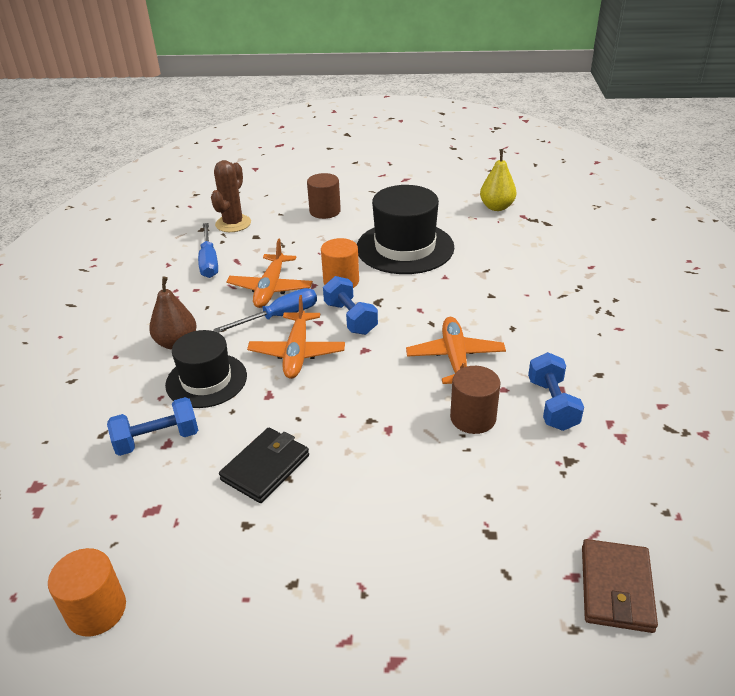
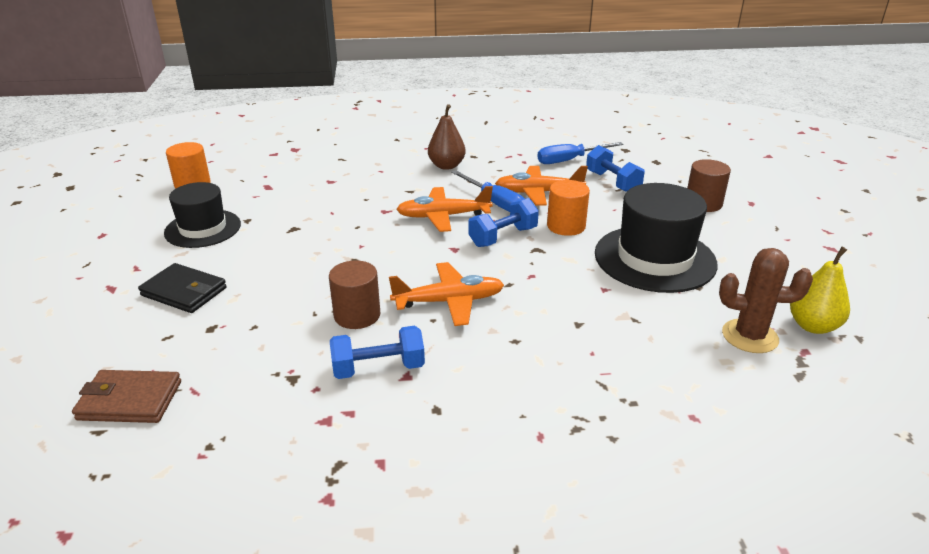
camera: 80 degrees right, 5 degrees down
(157, 440) = (334, 177): blue dumbbell -> blue dumbbell (612, 182)
(206, 380) = (401, 184): black hat -> black hat (203, 228)
(233, 223) = (643, 161): brown cactus -> brown cactus (749, 336)
(265, 468) = (301, 220): black wallet -> black wallet (184, 292)

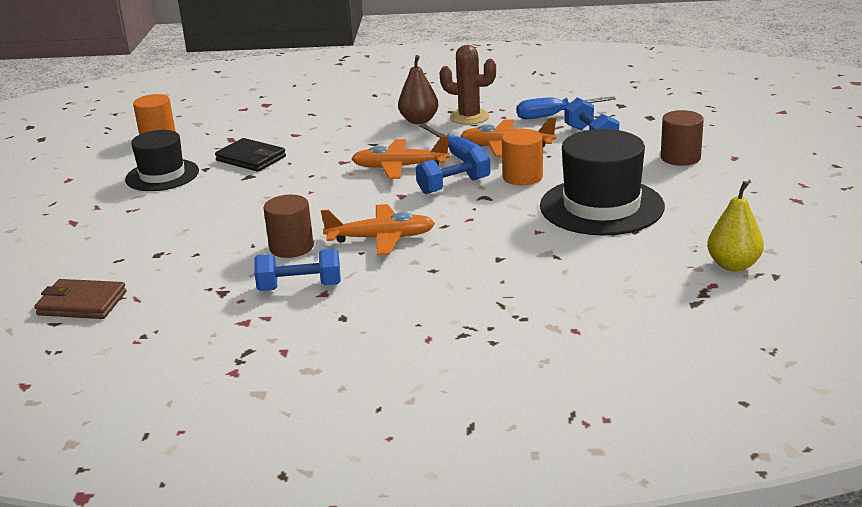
camera: 10 degrees right, 5 degrees down
(184, 292) = (137, 226): black wallet -> black wallet (251, 159)
(749, 336) = (663, 272): brown cactus -> brown cactus (469, 117)

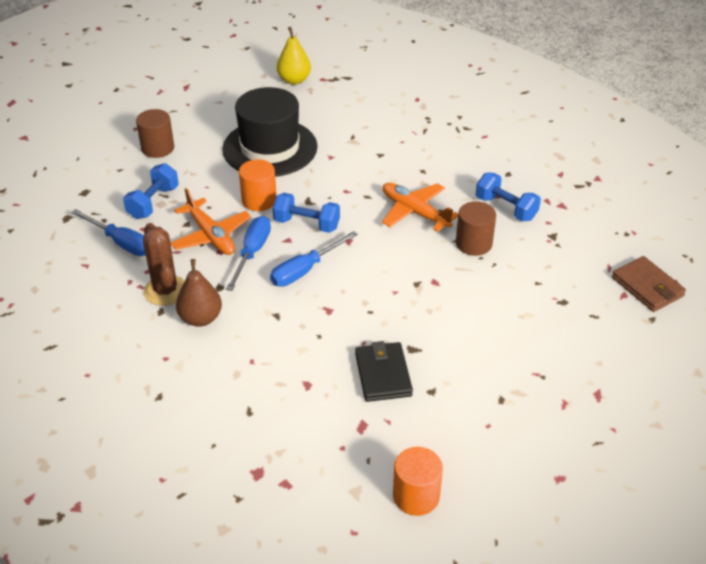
camera: 135 degrees left, 15 degrees up
(162, 175) = (474, 410): black hat -> none
(399, 167) = (305, 270): orange plane -> blue screwdriver

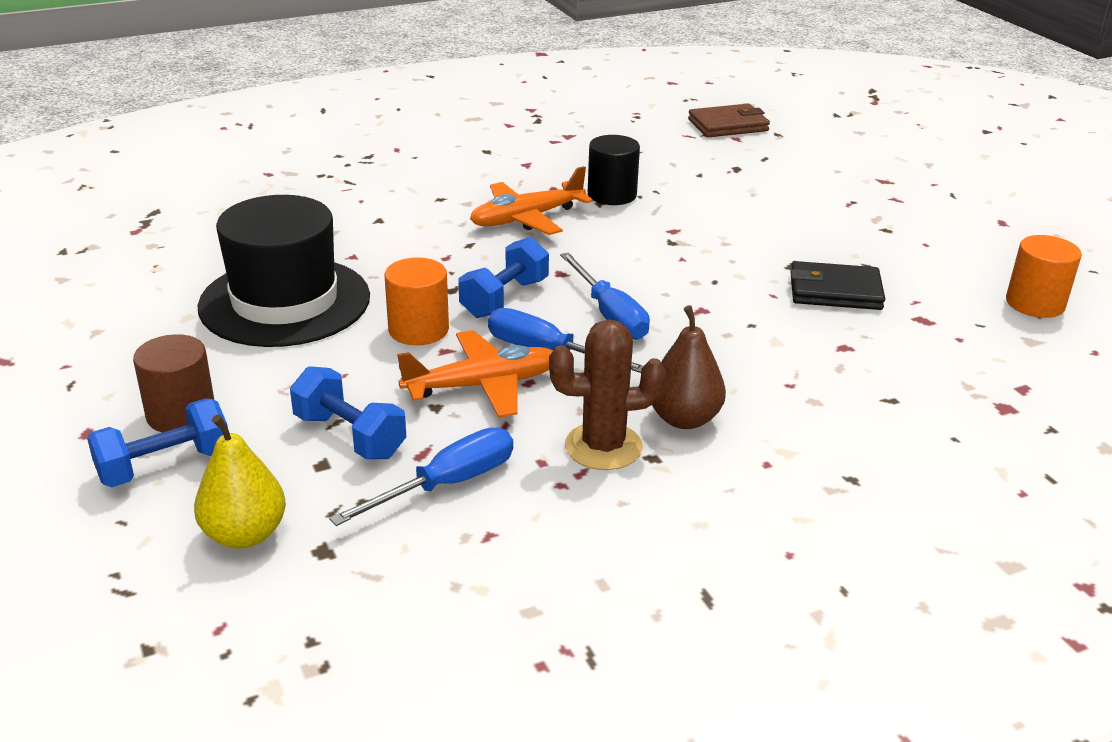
camera: 75 degrees left, 10 degrees down
(294, 80) = (110, 254): yellow pear -> yellow pear (245, 534)
(473, 243) = (612, 195): brown cylinder -> black cylinder
(506, 208) = (554, 165): blue dumbbell -> blue dumbbell (165, 466)

